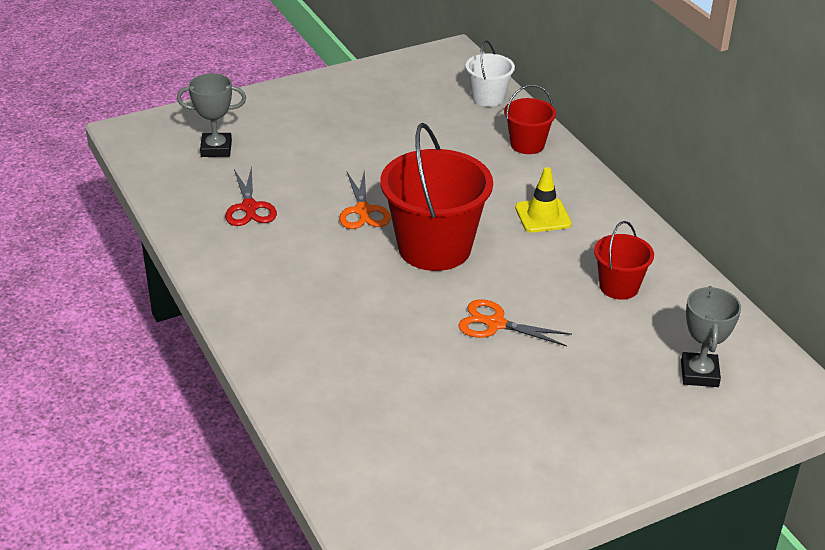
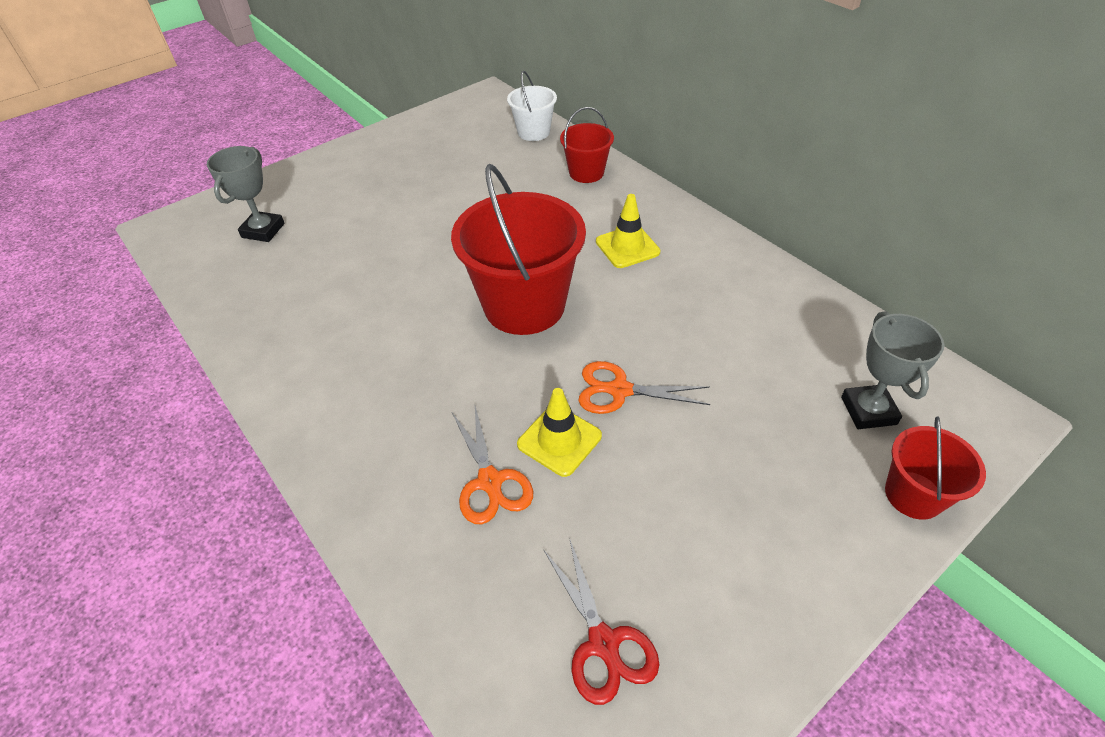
camera: 10 degrees left, 10 degrees up
(216, 149) = (263, 230): grey trophy -> grey trophy turned 60 degrees counterclockwise
(249, 207) = (308, 293): red scissors -> red scissors (603, 642)
(363, 211) = (436, 275): orange scissors -> orange scissors (490, 481)
(434, 349) = (559, 440): none -> yellow traffic cone
(619, 287) = (736, 315): red bucket -> red bucket (913, 495)

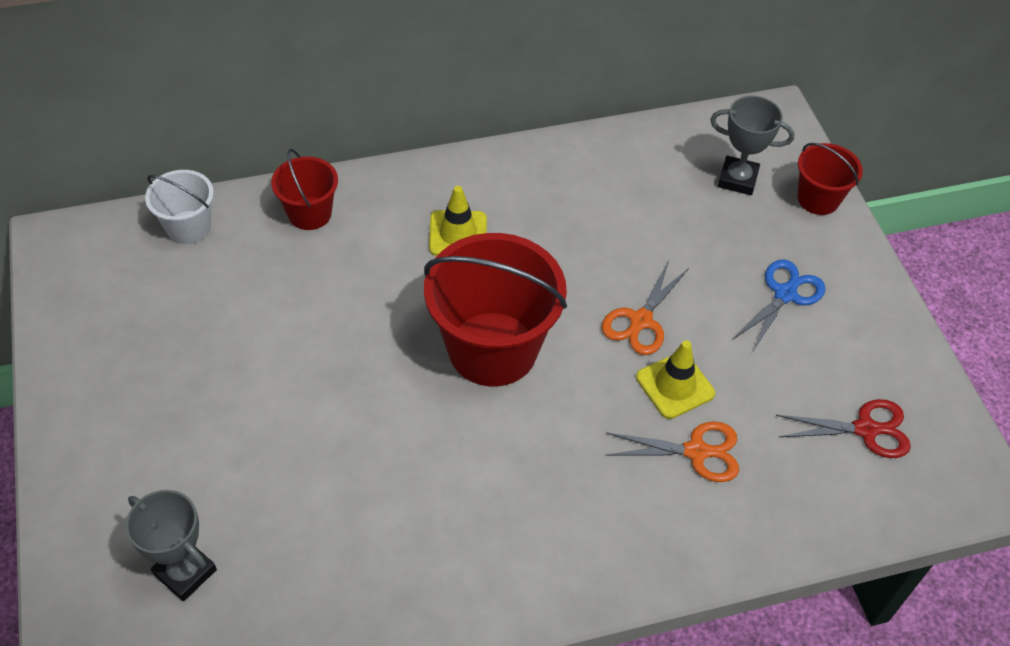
camera: 70 degrees left, 5 degrees up
(743, 502) = (785, 294): none -> blue scissors

